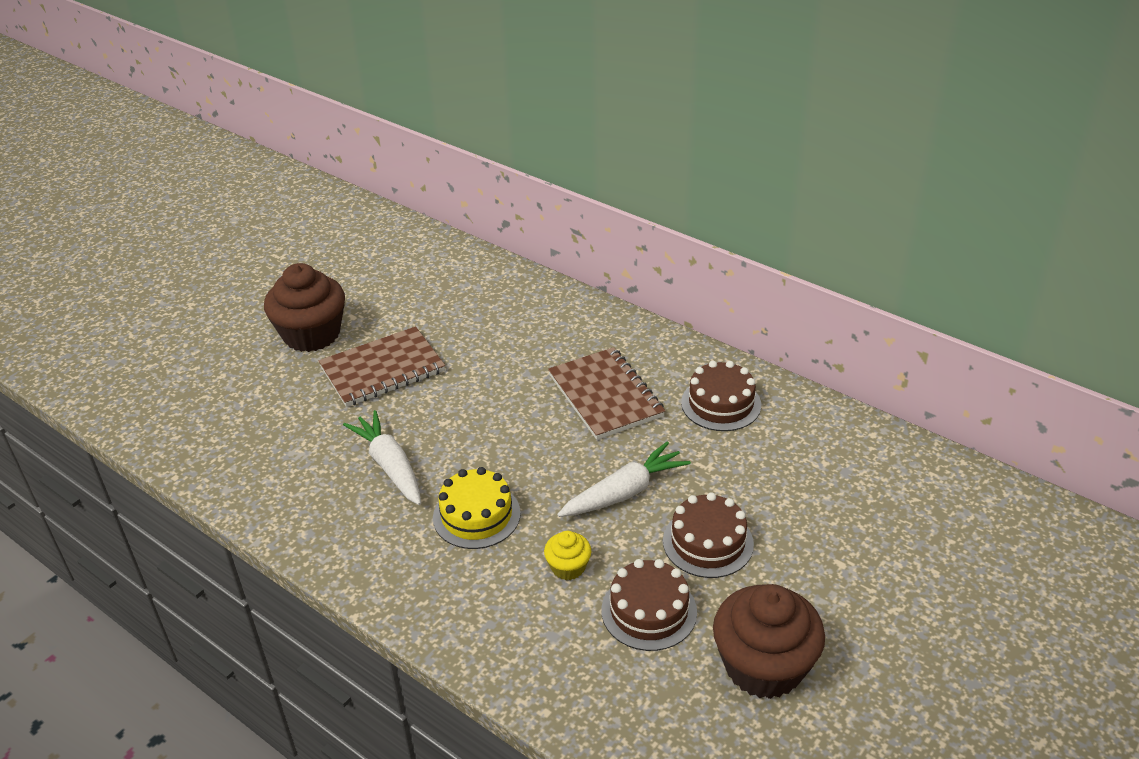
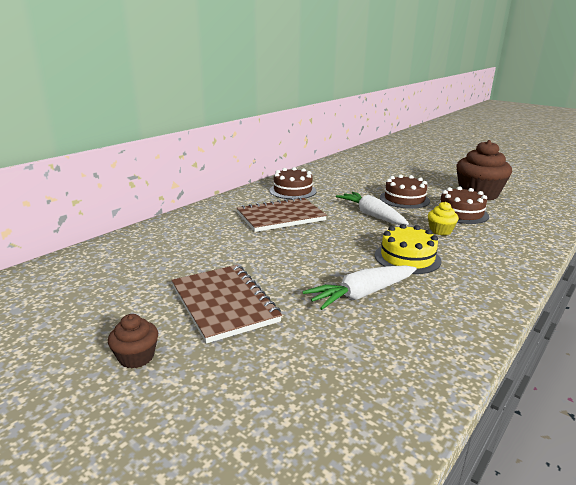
camera: 90 degrees left, 15 degrees down
(311, 334) = (136, 357): brown cupcake -> brown cupcake, size x0.47

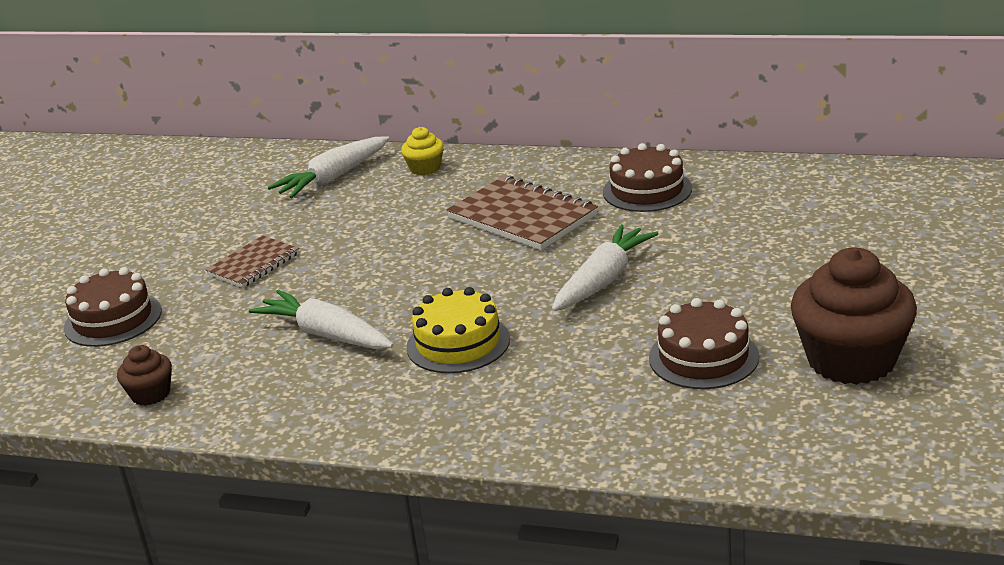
camera: 70 degrees right, 5 degrees up
(136, 357) = (143, 260): brown cupcake -> brown cupcake (150, 394)
(138, 253) = (333, 178): none -> white carrot
(224, 304) = (253, 264): brown notebook -> brown notebook, size x0.61
(404, 199) = (720, 290): brown cake -> brown cake (113, 319)
(440, 231) = (591, 351): yellow cupcake -> yellow cupcake (425, 168)

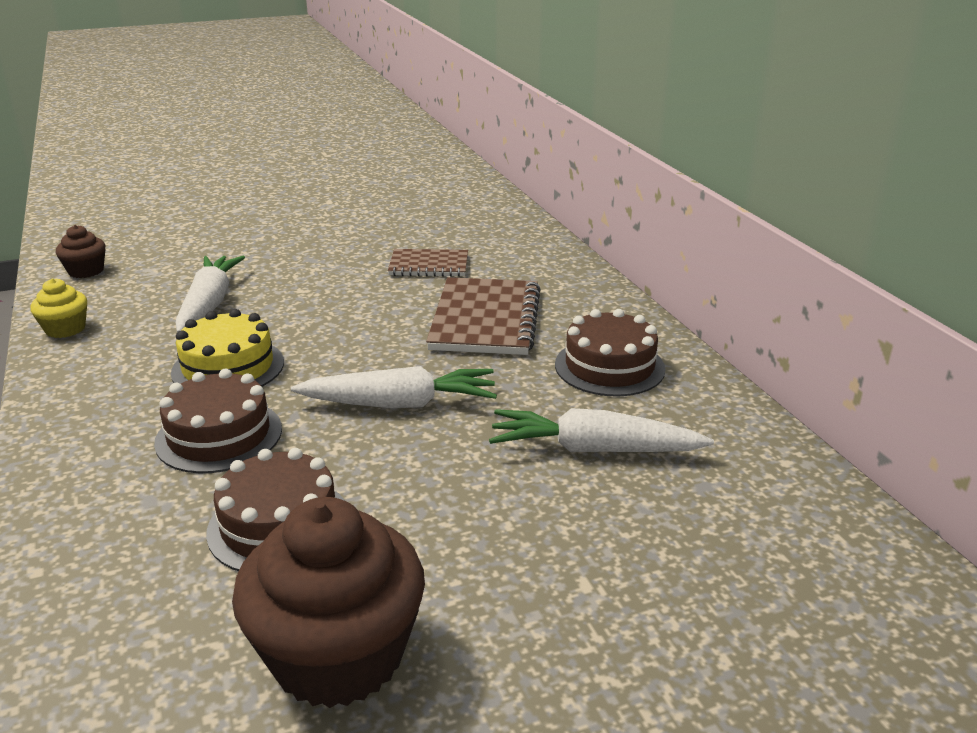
camera: 50 degrees right, 0 degrees up
(113, 319) = (187, 223): brown cake -> brown cake (219, 435)
(253, 264) = (302, 240): brown notebook -> brown notebook (429, 265)
(333, 178) = (468, 220): white carrot -> white carrot (593, 449)
(425, 168) = (526, 248): yellow cupcake -> yellow cupcake (65, 329)

